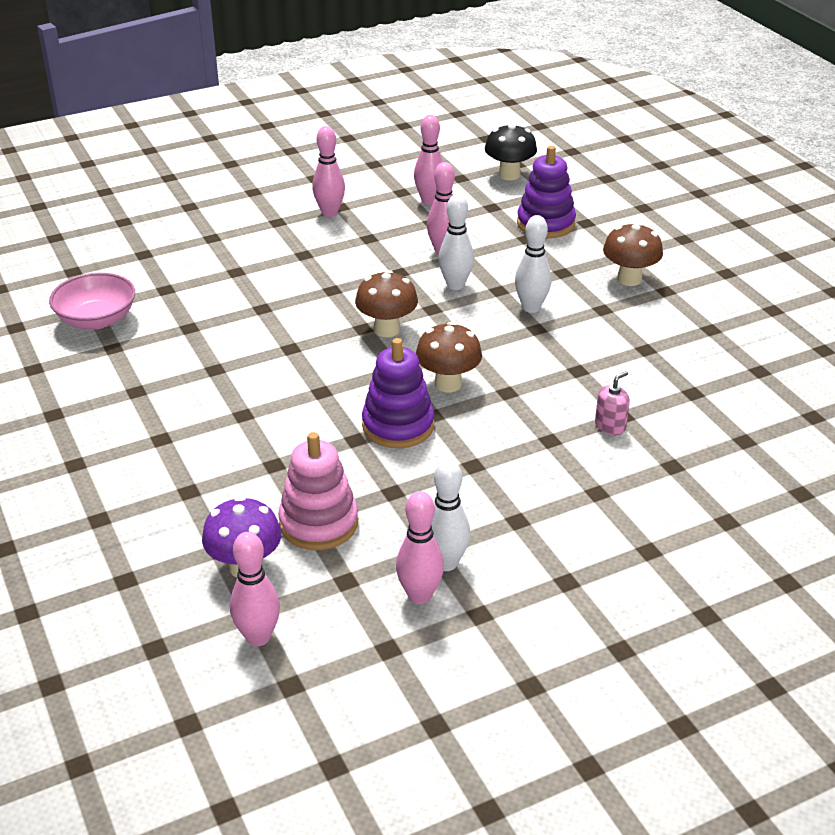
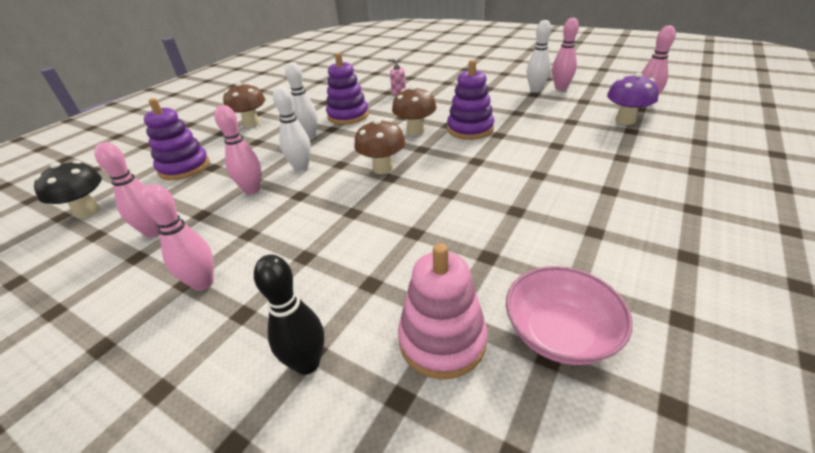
camera: 120 degrees left, 0 degrees up
(206, 234) = (307, 363): none -> black bowling pin
(319, 523) = (568, 118): pink stacking toy -> pink stacking toy (442, 340)
(565, 352) = (348, 116): none -> purple stacking toy

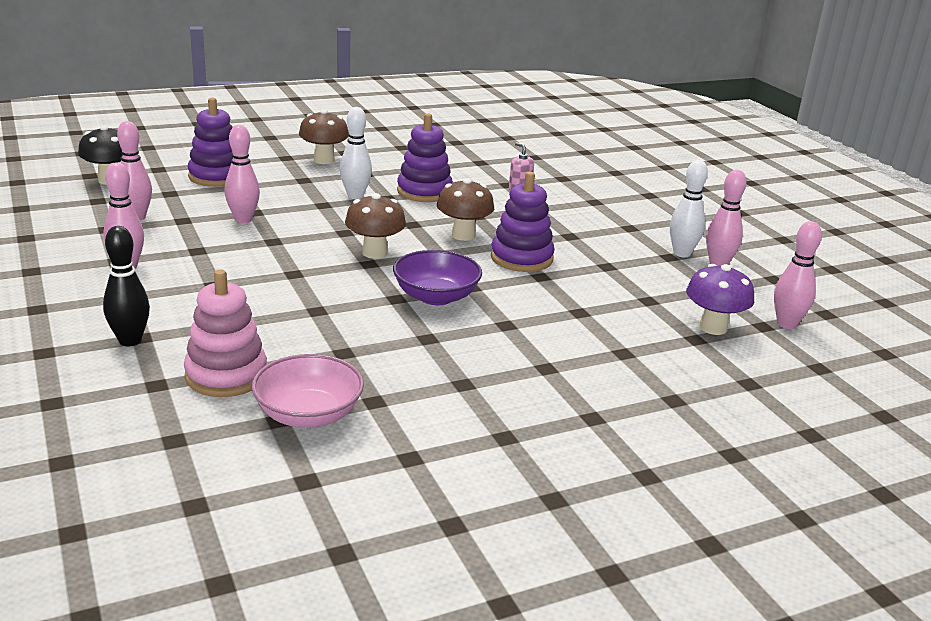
camera: 30 degrees right, 10 degrees down
(301, 167) = (307, 220): white bowling pin -> none
(469, 178) = (436, 297): none -> purple bowl

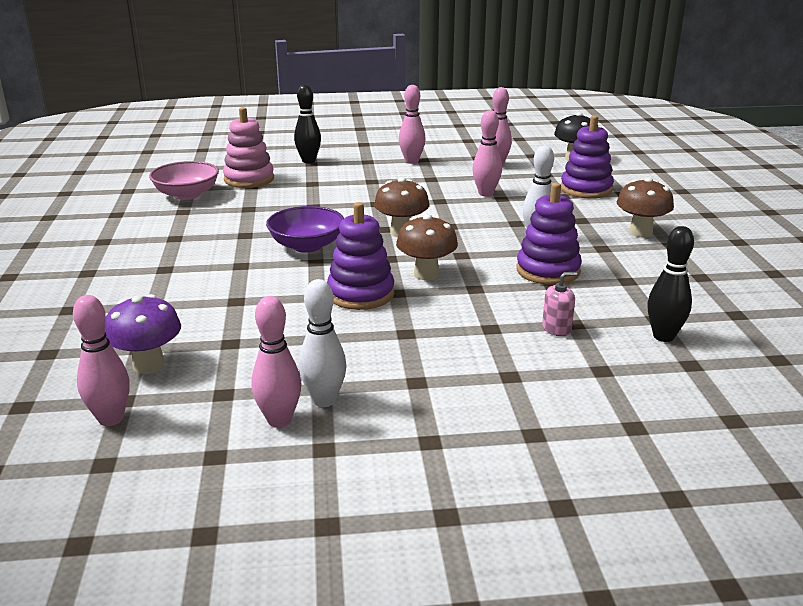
camera: 110 degrees right, 0 degrees up
(504, 161) = (663, 336): none -> black bowling pin

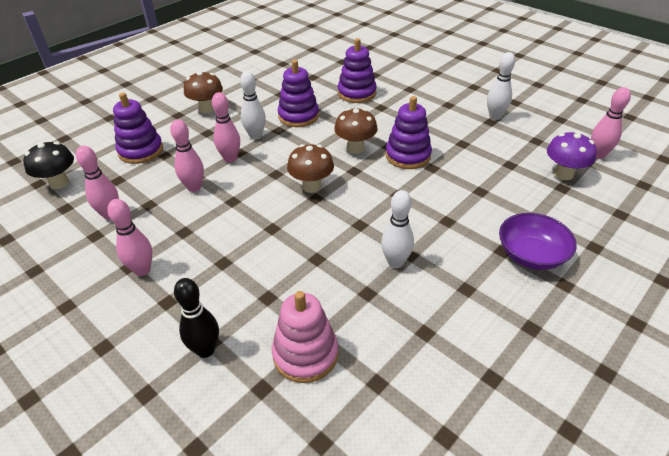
camera: 130 degrees left, 15 degrees up
(187, 194) = (393, 368): pink bowl -> none
(250, 227) = (395, 262): none -> white bowling pin
(279, 420) = (522, 118): pink bowling pin -> pink bowling pin (230, 159)
(307, 246) = (384, 213): purple bowl -> purple bowl (531, 255)
(556, 328) = (356, 93): pink soap dispenser -> purple stacking toy
(663, 336) = (327, 71): black bowling pin -> none

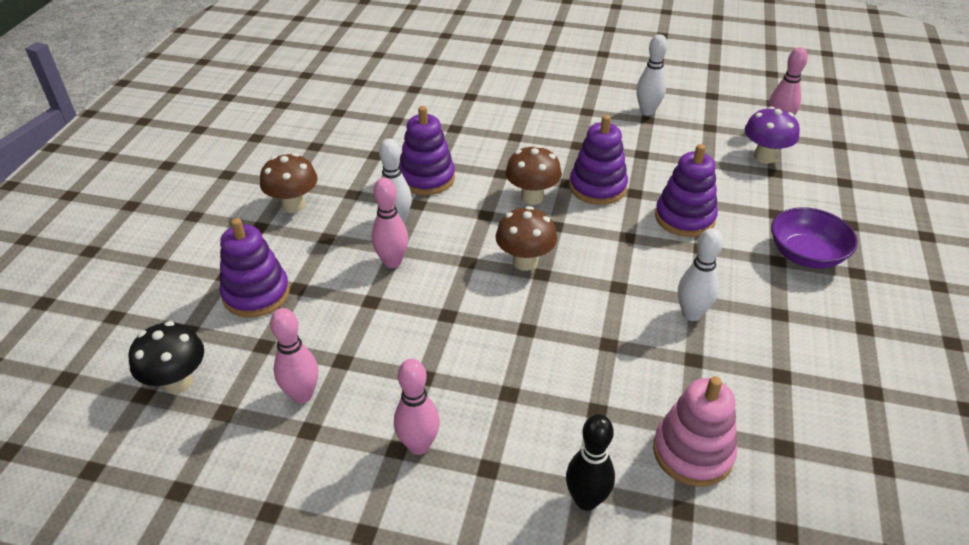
camera: 30 degrees left, 0 degrees up
(194, 187) = (381, 316): pink bowling pin -> none
(356, 93) = (470, 127): purple stacking toy -> purple stacking toy (684, 218)

